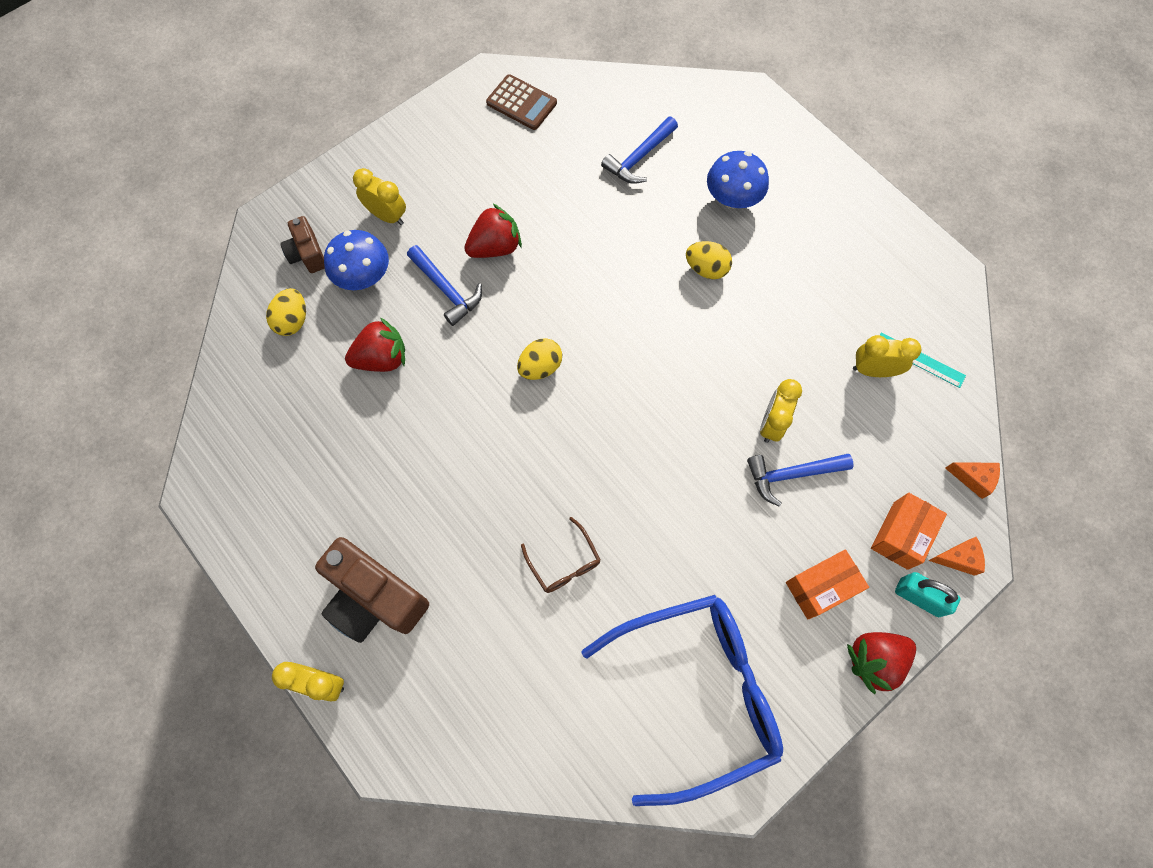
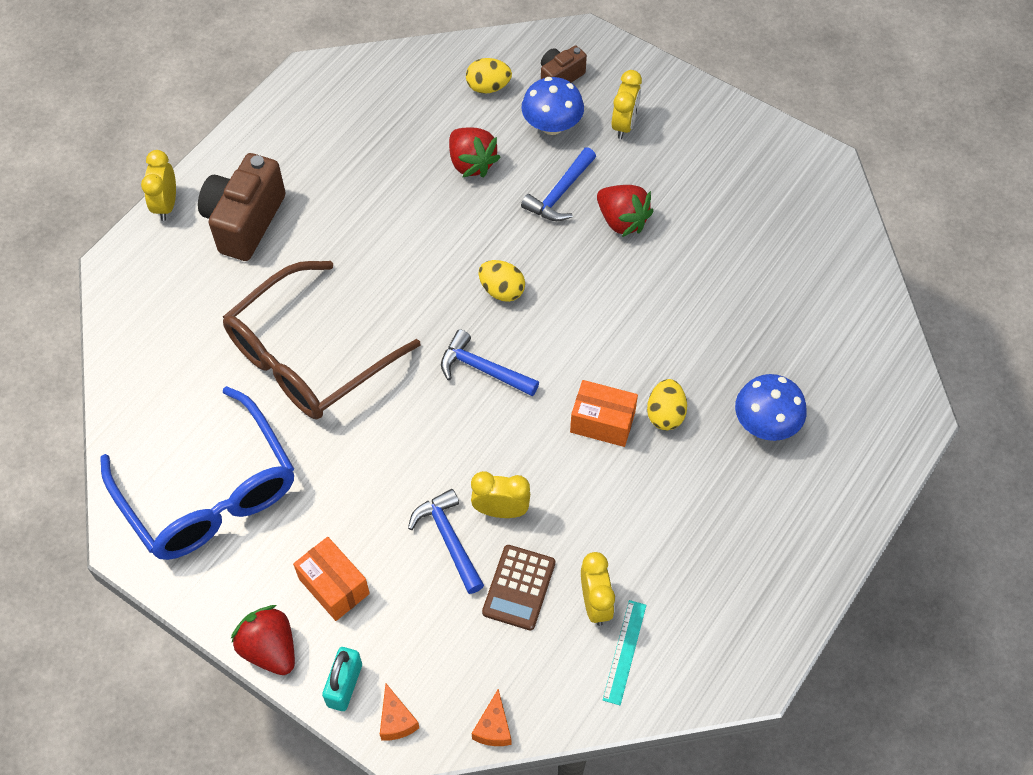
camera: 75 degrees right, 10 degrees down
(521, 103) = (805, 200): brown calculator -> brown calculator (519, 587)
(564, 562) = (309, 356): brown glasses -> brown glasses, size x2.45
(639, 157) = (782, 322): blue hammer -> blue hammer (483, 369)
(900, 535) = (408, 657): orange box -> orange box (602, 422)

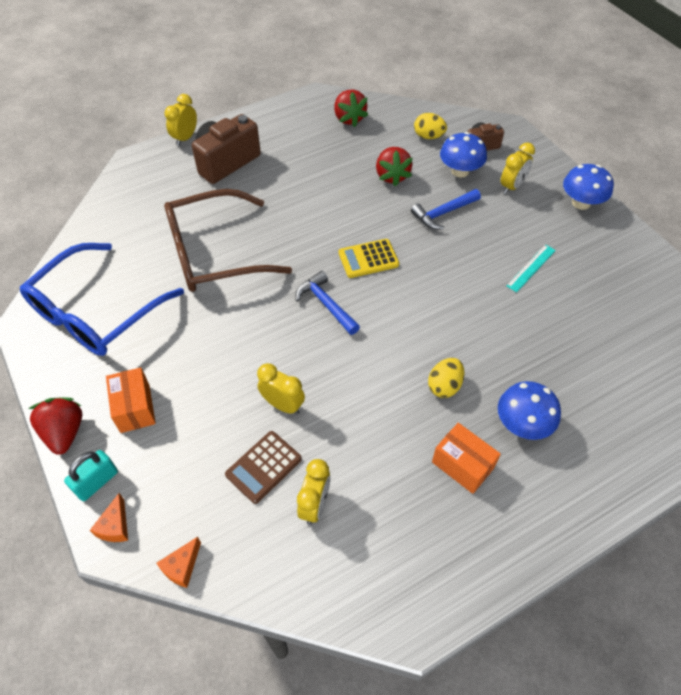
camera: 25 degrees right, 5 degrees down
(209, 492) = (96, 312): blue glasses -> blue glasses turned 45 degrees clockwise
(449, 539) = (234, 409): blue hammer -> none
(502, 290) = (368, 259): yellow egg -> yellow calculator
(602, 422) = (393, 373): orange box -> orange box (462, 465)
(622, 220) = (479, 244): red strawberry -> red strawberry (349, 118)
(624, 652) = (317, 554): turquoise ruler -> turquoise ruler (531, 268)
(714, 118) = (581, 203): none -> blue mushroom

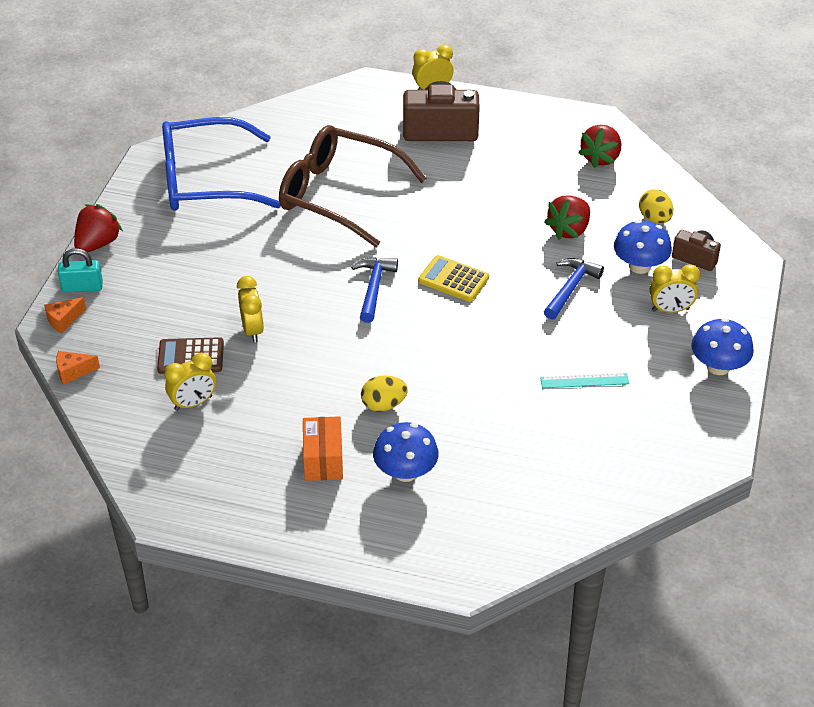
camera: 45 degrees right, 10 degrees down
(135, 408) = (156, 260): orange box -> none
(443, 213) = (571, 288): blue hammer -> blue hammer turned 105 degrees clockwise

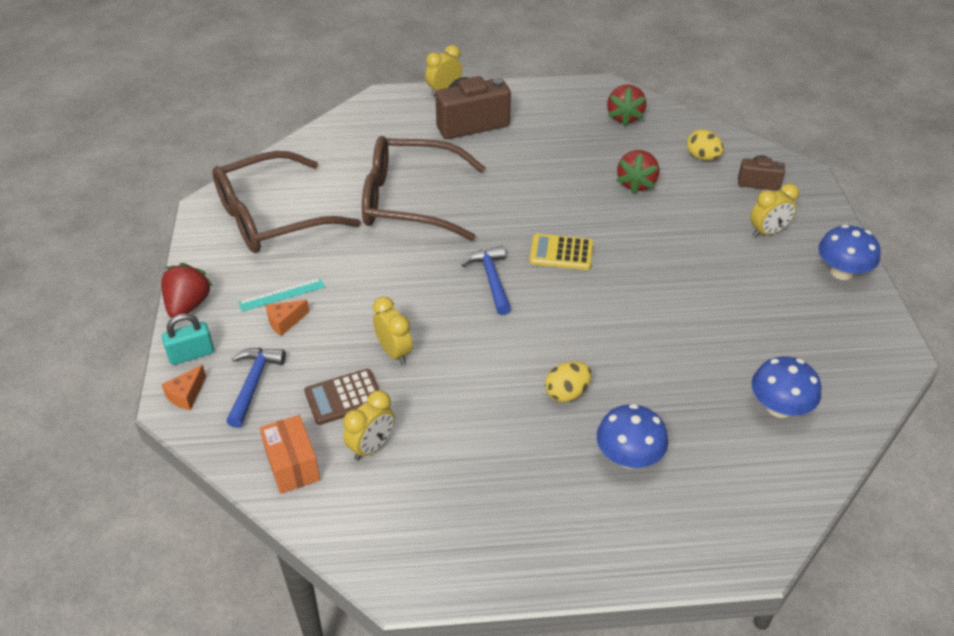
camera: 20 degrees left, 0 degrees up
(73, 372) = (222, 449): orange cheese -> orange cheese (285, 322)
(206, 180) = (272, 217): blue glasses -> brown glasses
(323, 460) = (539, 469): orange box -> orange box (292, 465)
(571, 288) = (671, 235): blue hammer -> blue hammer (254, 384)
(584, 381) = (737, 317): turquoise ruler -> turquoise ruler (282, 294)
(639, 266) = (716, 200): blue mushroom -> blue mushroom (779, 407)

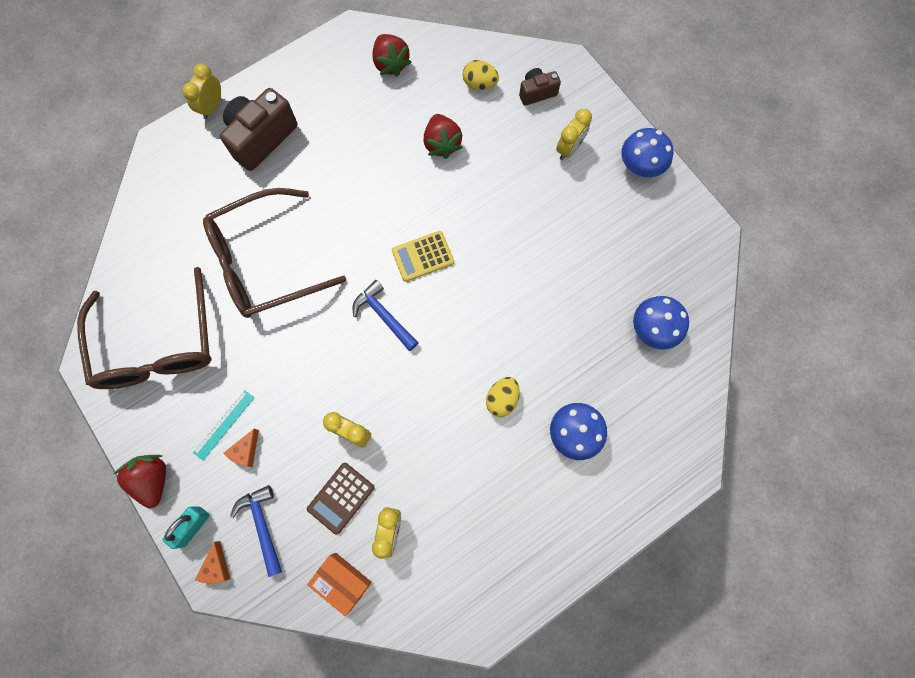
camera: 30 degrees left, 30 degrees up
(272, 217) = (157, 344): brown glasses -> brown glasses turned 45 degrees counterclockwise

